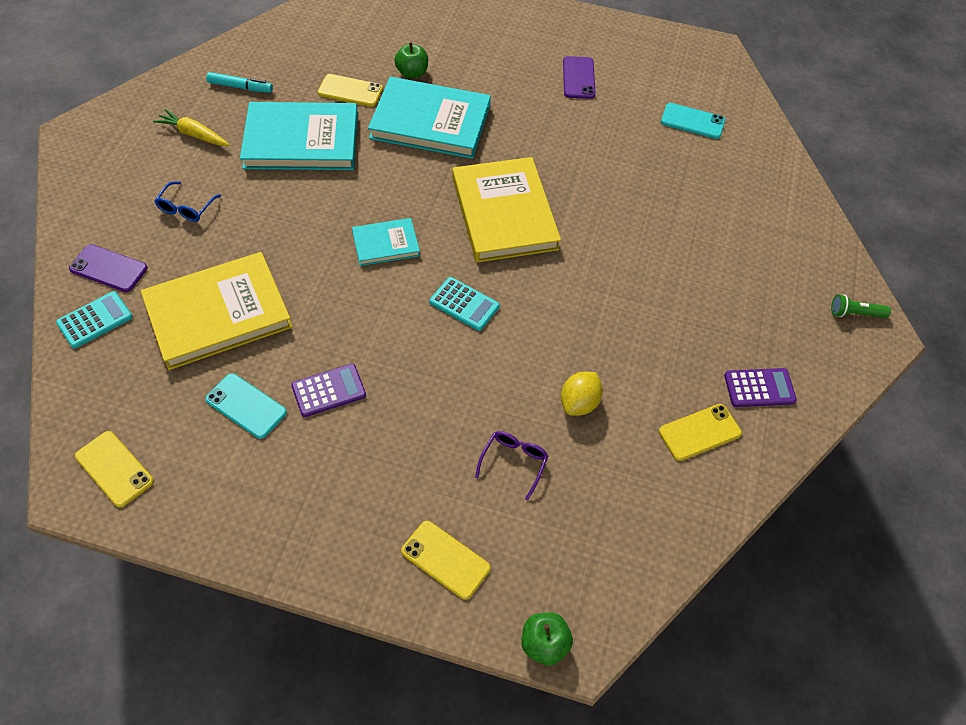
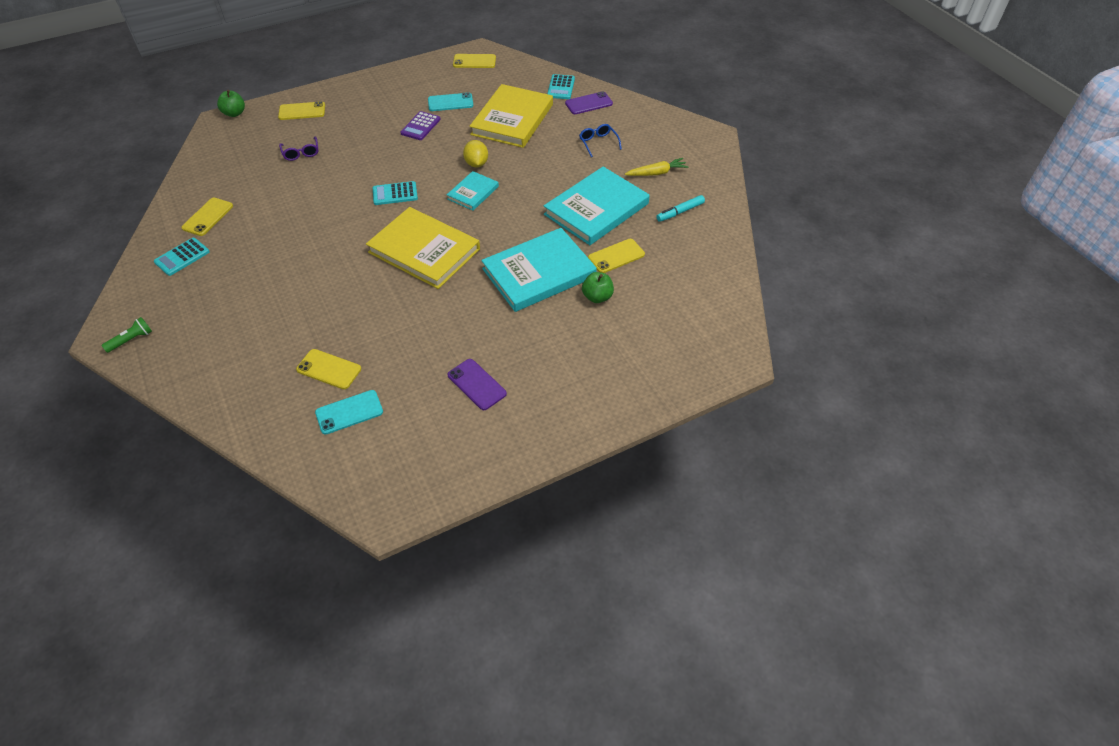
camera: 140 degrees right, 5 degrees down
(579, 403) = (287, 191): yellow lemon -> yellow lemon (476, 164)
(684, 163) = (329, 369): none -> yellow phone
(759, 388) = (182, 257): purple calculator -> turquoise calculator

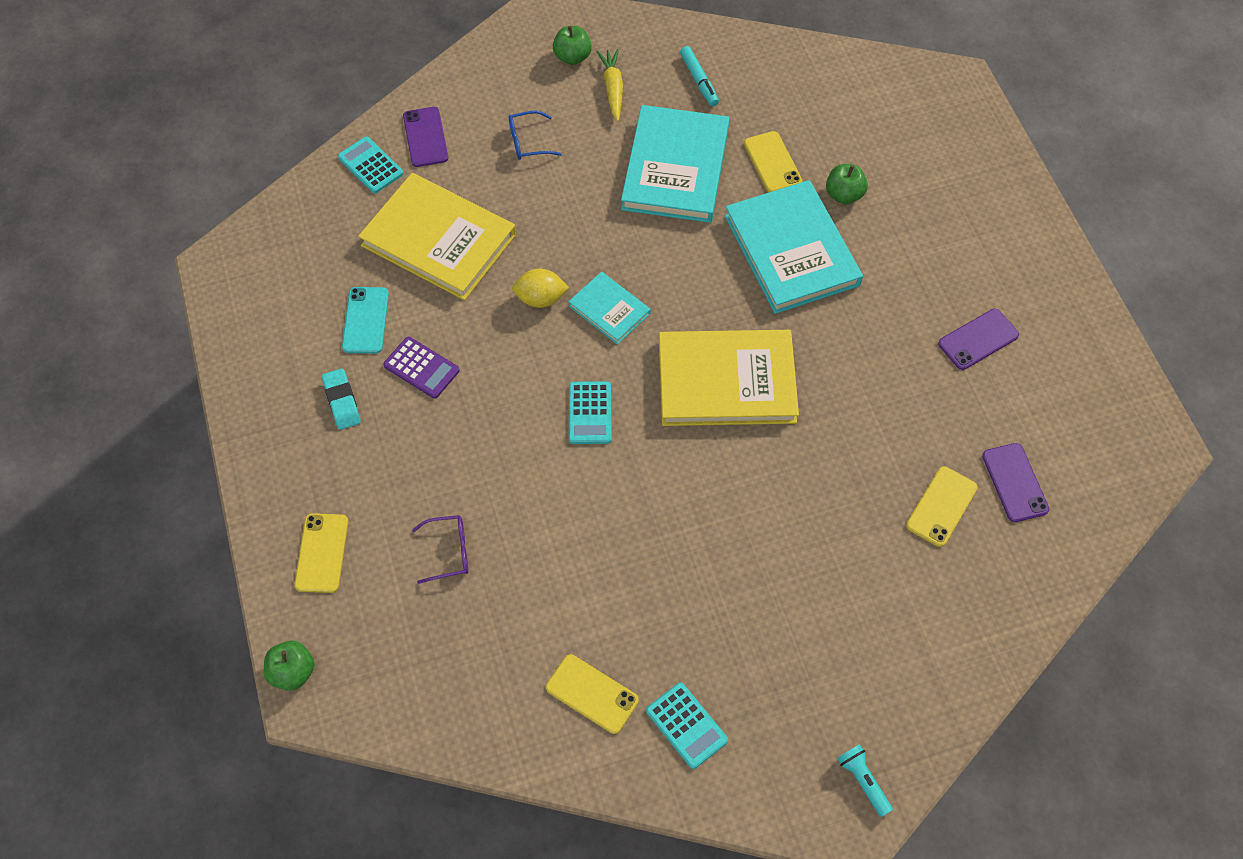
camera: 80 degrees left, 10 degrees up
(131, 340) = (863, 781): green flashlight -> turquoise flashlight
(349, 412) = (1014, 482): turquoise phone -> purple phone
(396, 103) = (342, 401): none -> turquoise eraser
(424, 250) = (726, 381): yellow book -> yellow book turned 45 degrees clockwise
(474, 61) = (252, 275): yellow phone -> none
(561, 87) = (370, 165): turquoise calculator -> turquoise calculator turned 150 degrees counterclockwise
(596, 209) = (676, 168): turquoise book -> turquoise book turned 45 degrees clockwise
(677, 152) = (572, 57): none -> green apple

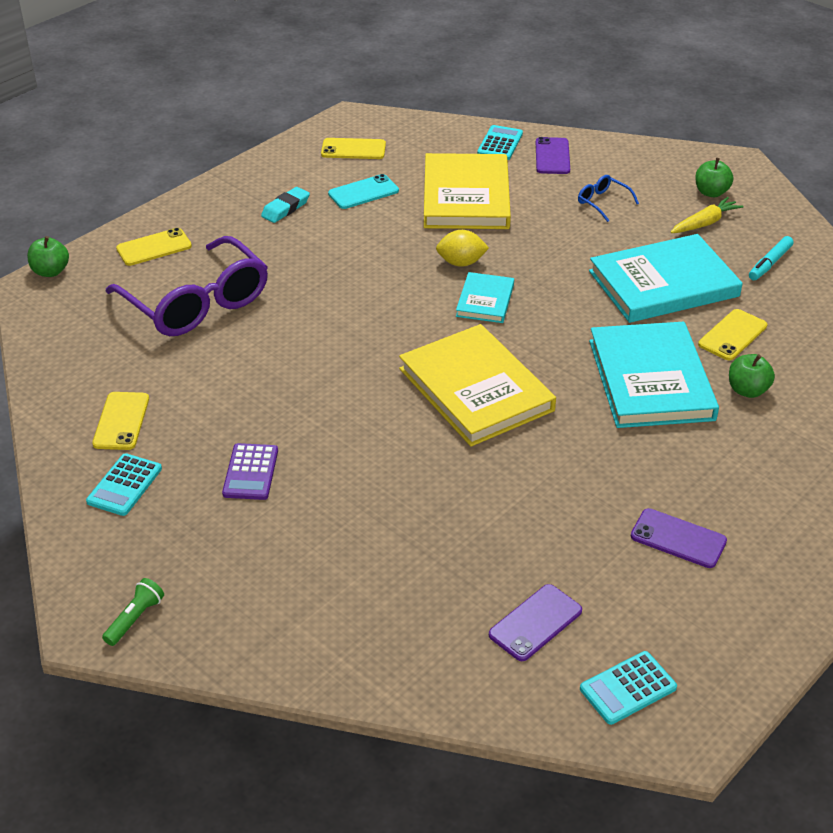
camera: 60 degrees right, 20 degrees down
(421, 368) = (345, 231): purple calculator -> purple calculator (250, 472)
(425, 137) = (552, 156): purple phone -> purple phone turned 45 degrees counterclockwise
(449, 551) = (197, 303): purple glasses -> purple glasses, size x2.42
(540, 299) = (461, 263): yellow lemon -> yellow lemon turned 60 degrees counterclockwise
(590, 413) = (377, 326): turquoise calculator -> turquoise calculator (627, 688)
(792, 250) = (651, 380): turquoise book -> turquoise book turned 45 degrees counterclockwise
(863, 781) = (135, 619): turquoise flashlight -> green flashlight
(941, 506) = (463, 576): yellow phone -> yellow phone (353, 149)

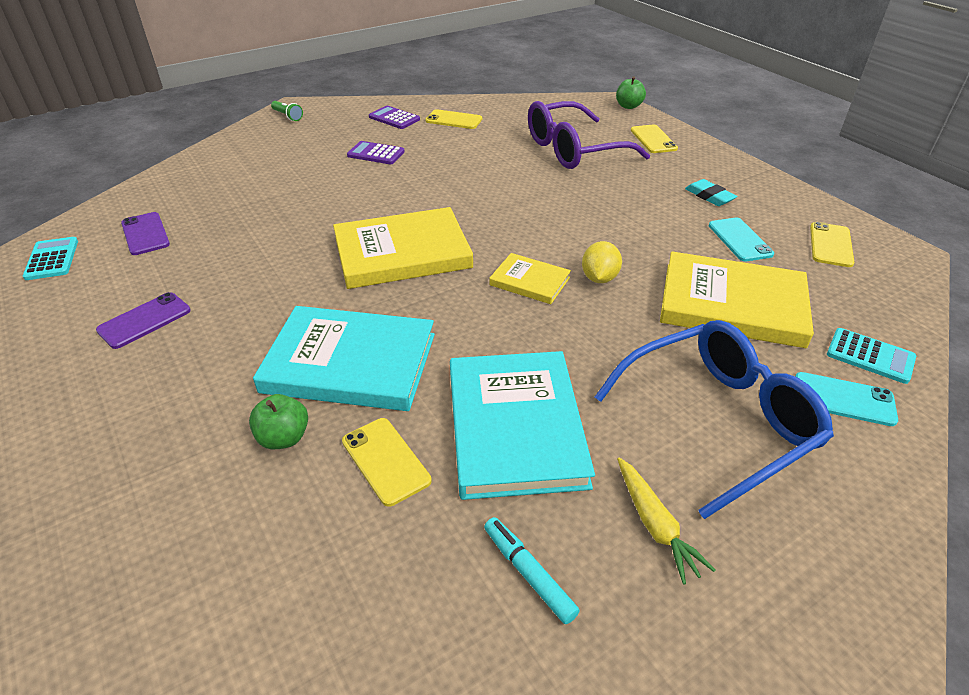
camera: 105 degrees right, 0 degrees up
(124, 485) = (394, 118): turquoise calculator -> purple calculator
(485, 300) = (529, 281): turquoise book -> yellow book
(552, 156) = (843, 399): purple phone -> turquoise phone
(602, 202) = (718, 420): blue glasses -> blue glasses, size x2.42
(711, 192) = (750, 568): green apple -> none

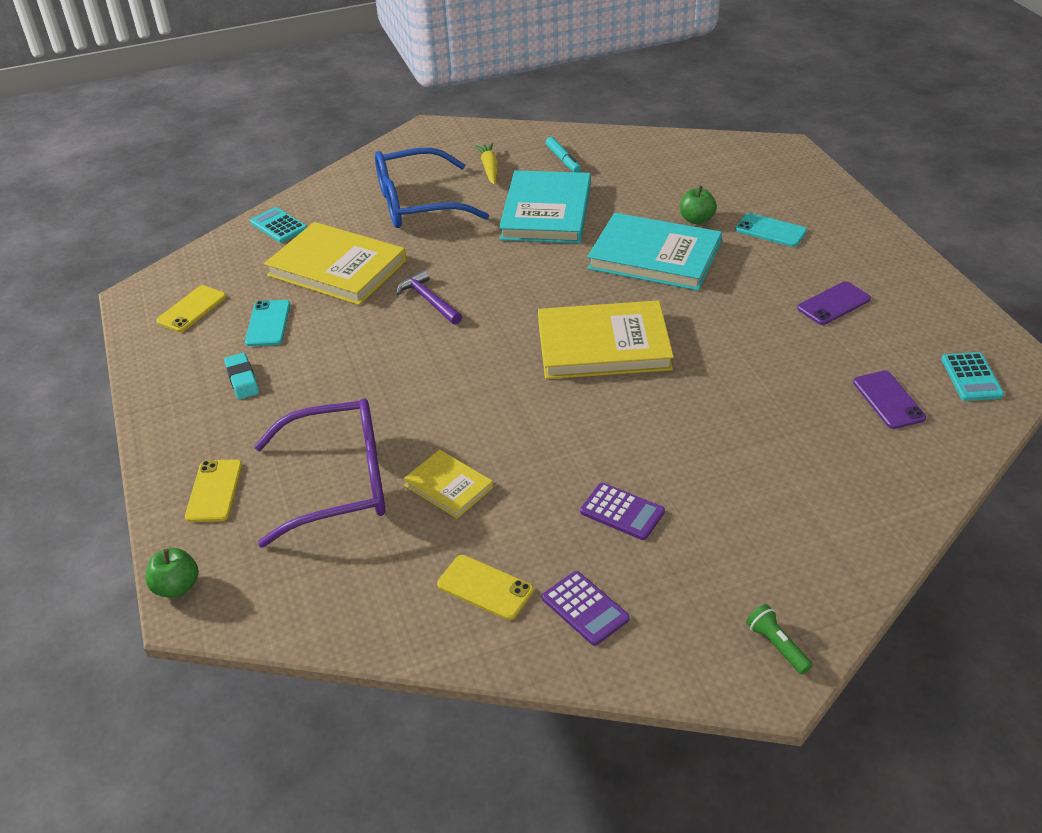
camera: 165 degrees left, 0 degrees up
(386, 461) = (631, 204): yellow phone -> none
(529, 281) = (492, 304): yellow book -> yellow book (448, 486)
(599, 278) = (429, 300): yellow lemon -> purple hammer
(843, 399) = (327, 206): turquoise phone -> turquoise phone (770, 230)

